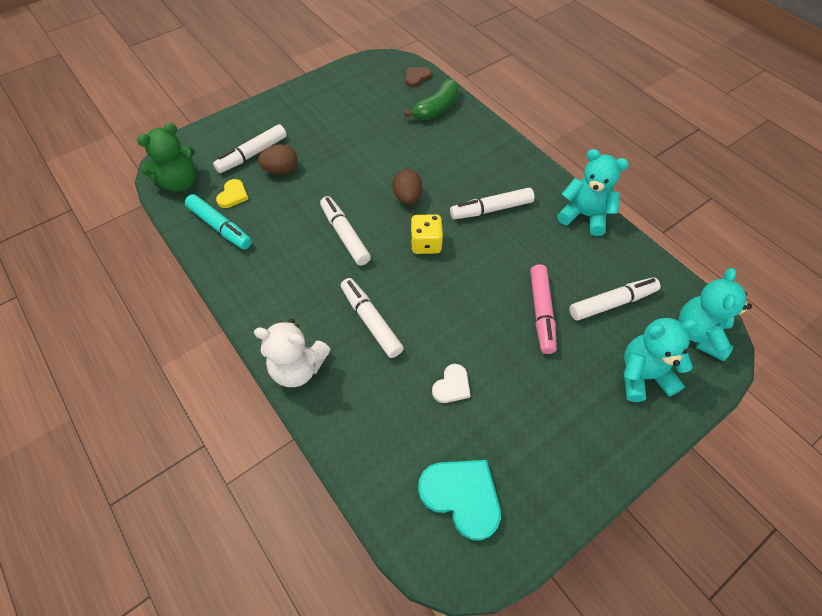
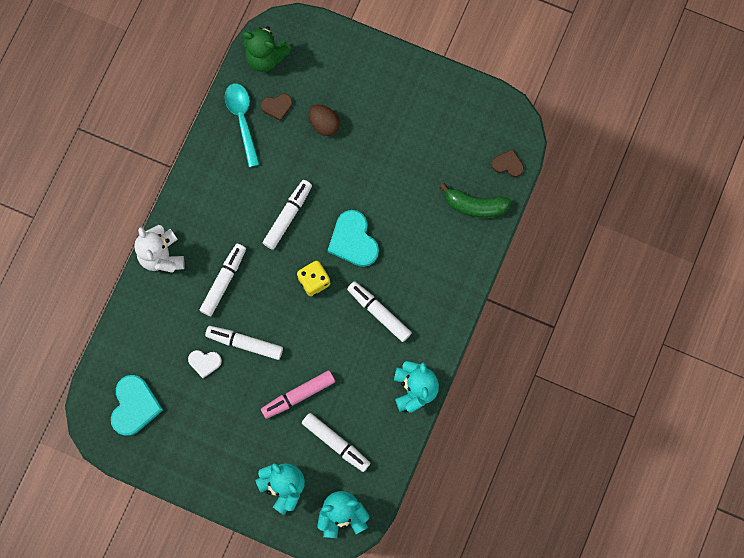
camera: 60 degrees right, 20 degrees up
(220, 227) = (242, 120): turquoise marker -> turquoise spoon
(233, 195) = (277, 106): yellow heart -> brown heart
(252, 154) = (327, 89): white marker -> white marker (245, 343)
(407, 197) = (353, 240): brown egg -> turquoise heart

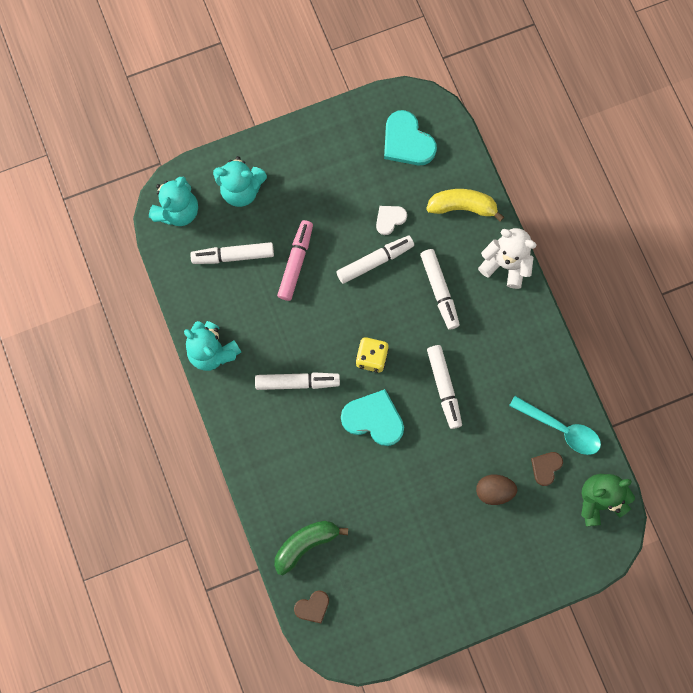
camera: 135 degrees right, 0 degrees up
(147, 322) = (462, 207): none -> yellow banana

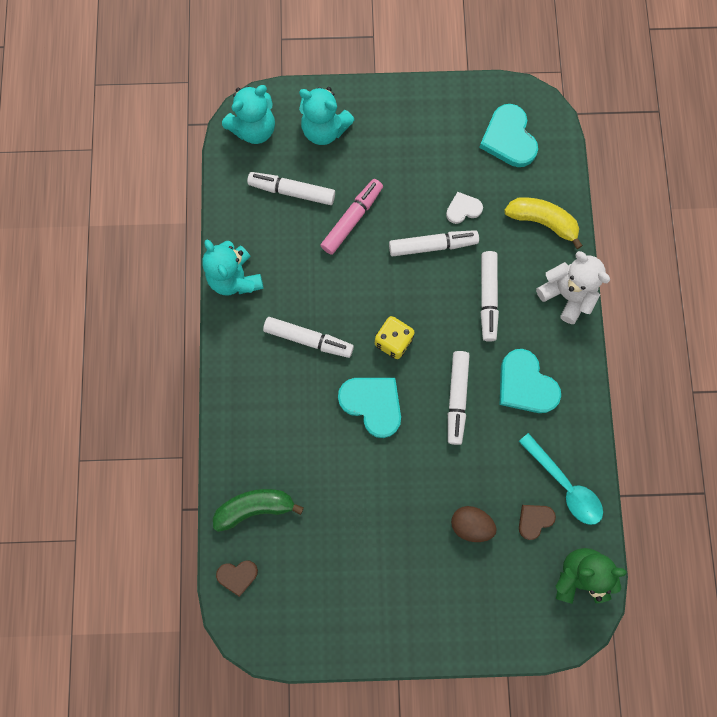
camera: 20 degrees right, 0 degrees up
(498, 354) = (525, 384): none -> turquoise heart

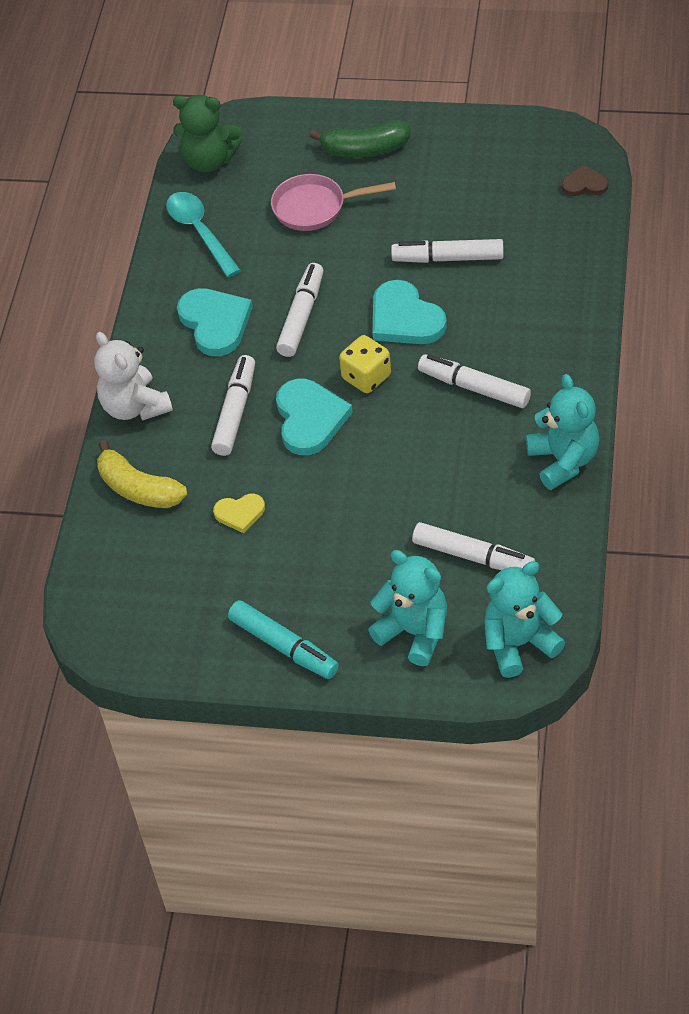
camera: 165 degrees left, 25 degrees down
(255, 507) = (559, 238): green banana -> green banana (365, 149)
(352, 219) = (394, 515): pink marker -> none
(409, 110) = (284, 646): none -> turquoise marker
(432, 245) = (292, 475): white marker -> white marker (448, 258)
(463, 209) = (240, 513): white heart -> yellow heart
(470, 524) = (315, 207): brown egg -> pink pan
(508, 138) = (151, 594): turquoise heart -> turquoise heart (310, 419)
(534, 520) = (243, 206): brown heart -> none

